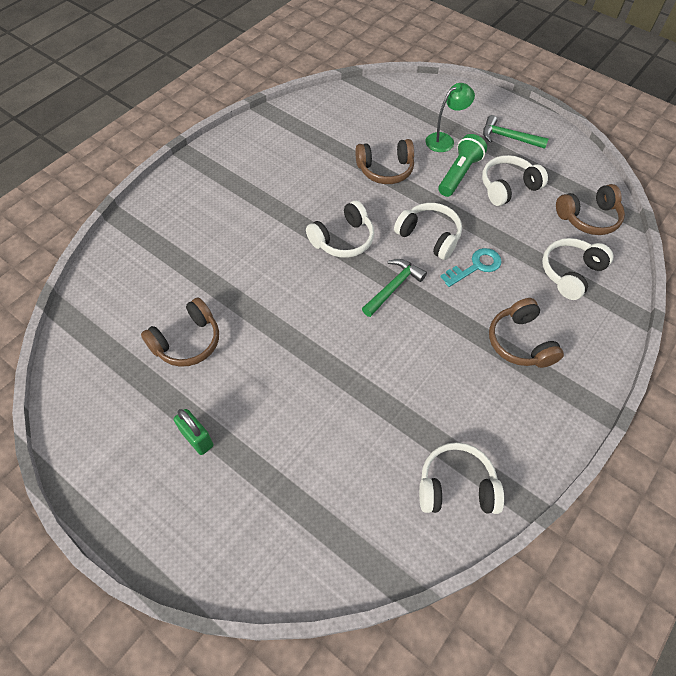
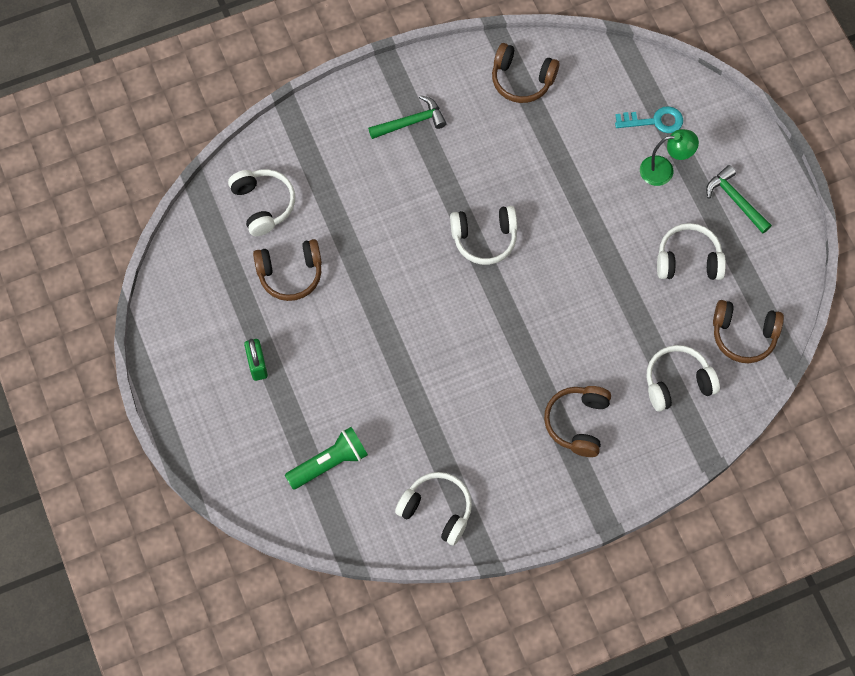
camera: 30 degrees right, 10 degrees up
(385, 169) = (576, 178): brown headphones -> brown headphones (522, 79)
(393, 287) = (499, 312): green hammer -> green hammer (411, 122)
(429, 236) = (569, 276): white headphones -> white headphones (263, 204)
(459, 174) = (649, 220): green flashlight -> green flashlight (329, 463)
(475, 266) = (591, 330): turquoise key -> turquoise key (654, 121)

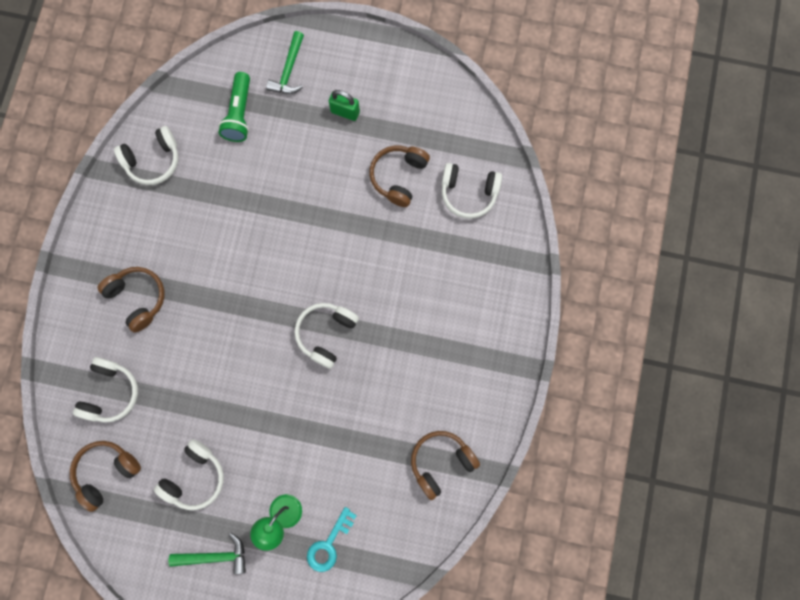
camera: 125 degrees right, 10 degrees up
(411, 122) = (463, 347): green hammer -> green hammer (289, 70)

